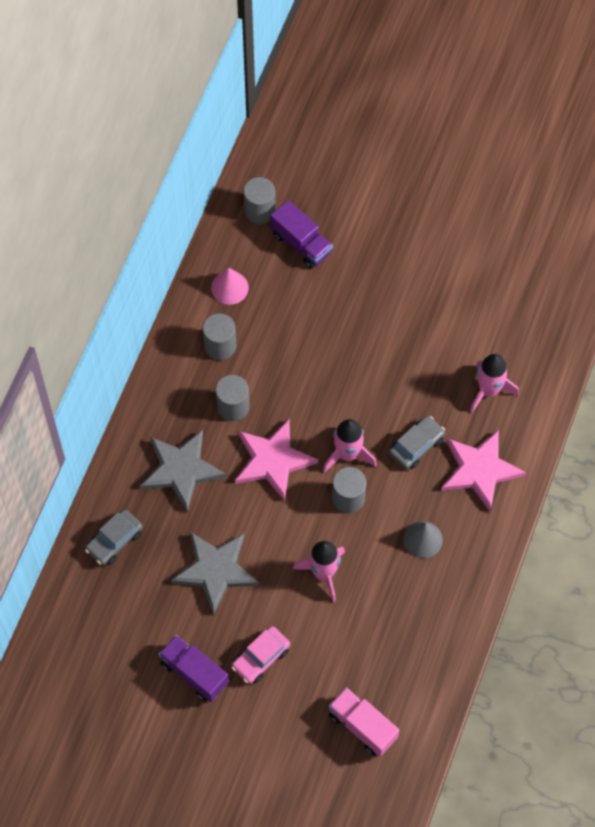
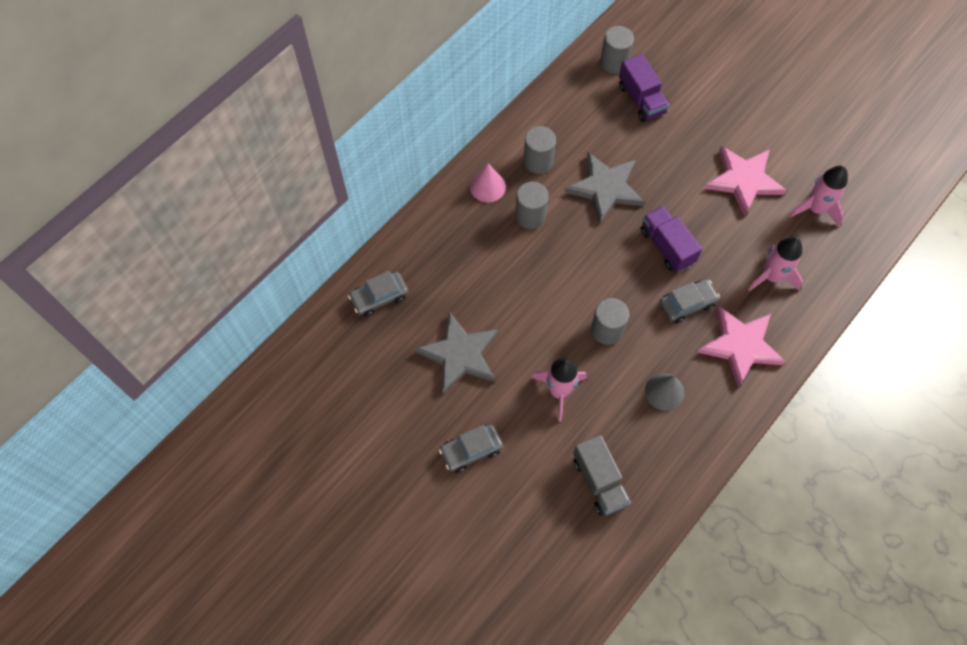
camera: 20 degrees right, 0 degrees up
(181, 470) = (463, 255): grey star -> grey star (605, 188)
(194, 673) = (404, 442): purple truck -> purple truck (667, 246)
(229, 287) = (564, 116): pink cone -> pink cone (487, 186)
(261, 658) = (471, 450): pink car -> grey car
(273, 460) = (549, 274): pink star -> pink star (743, 180)
(347, 454) = (620, 291): pink rocket -> pink rocket (815, 209)
(362, 726) = (545, 552): pink truck -> none
(390, 644) = (599, 481): none -> grey truck

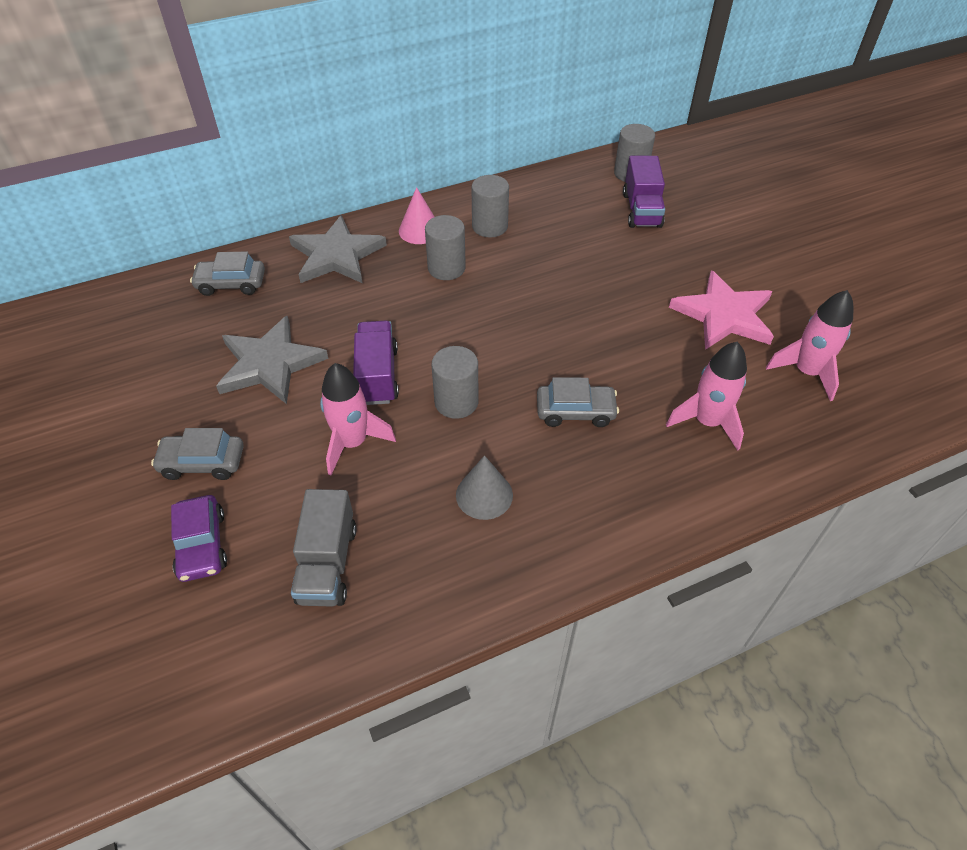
camera: 25 degrees right, 15 degrees down
(514, 505) = (202, 545): none -> purple car
(605, 188) = (549, 270): grey star -> grey star (336, 255)
(667, 246) = (587, 346): purple truck -> purple truck (377, 376)
(740, 345) = (619, 482): pink star -> none

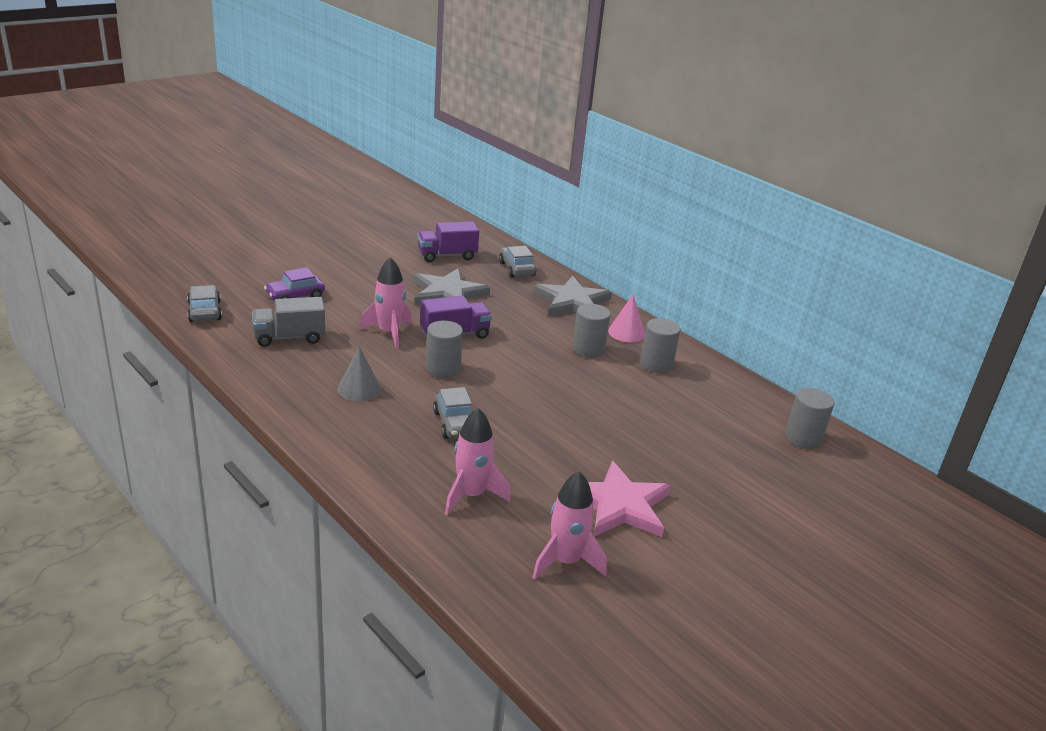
camera: 70 degrees right, 20 degrees down
(202, 463) = (356, 286): grey car -> grey car (205, 311)
(641, 210) = (747, 448): purple truck -> purple truck (447, 256)

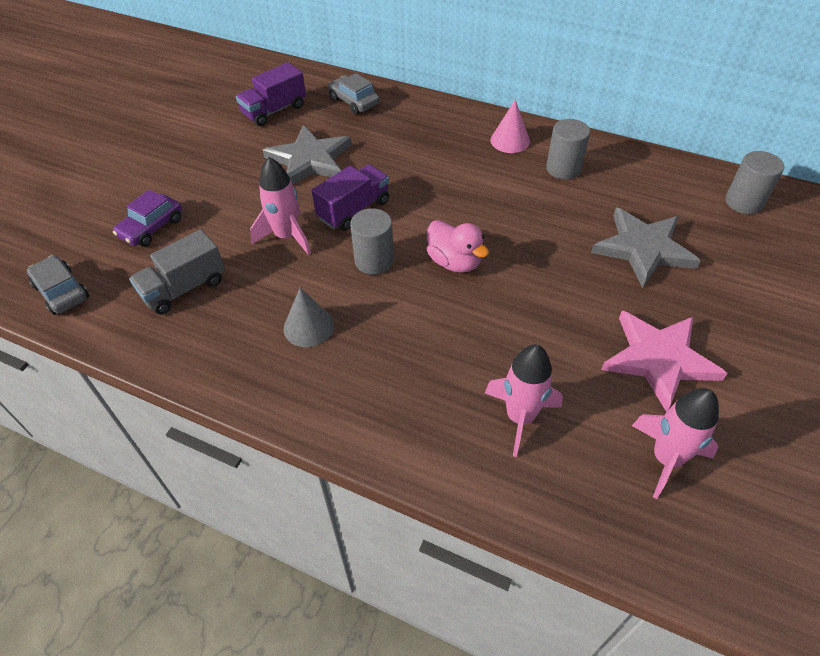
camera: 20 degrees left, 20 degrees up
(455, 424) = (437, 328): grey car -> none
(506, 390) = (454, 262): none -> pink duck
(572, 302) = (435, 123): grey star -> grey star (643, 249)
(588, 349) = (491, 176): grey cylinder -> none

